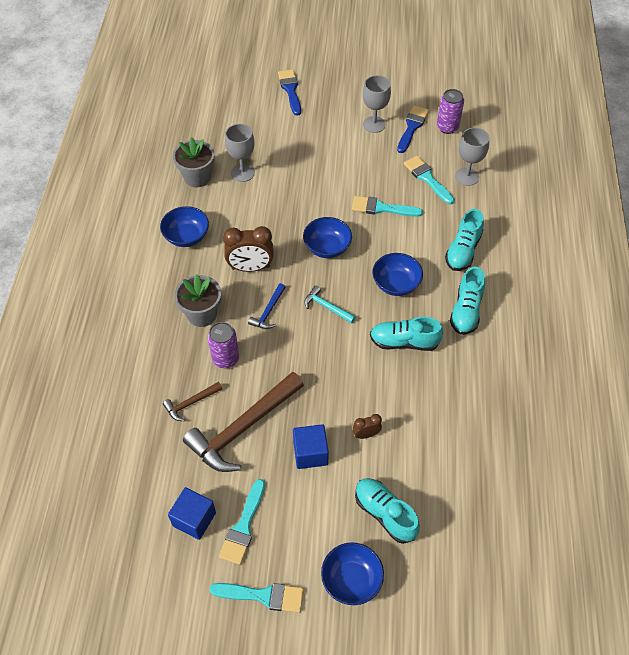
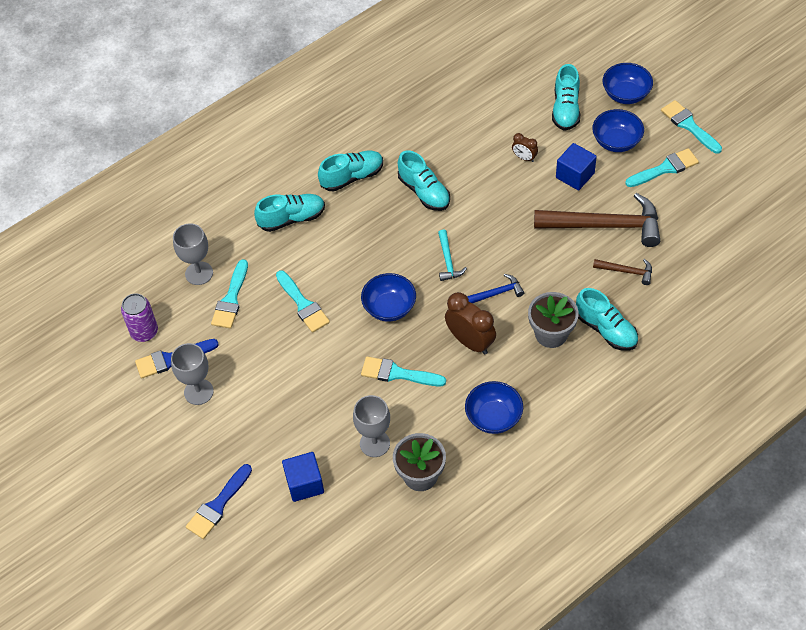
camera: 130 degrees left, 0 degrees up
(166, 347) = (606, 329): none -> turquoise shoe
(194, 519) = (694, 196): blue cube -> blue cube (304, 484)
(225, 358) = (568, 283): purple can -> none
(274, 216) = (398, 373): none -> turquoise brush
(396, 284) = (375, 235): blue bowl -> blue bowl (616, 141)

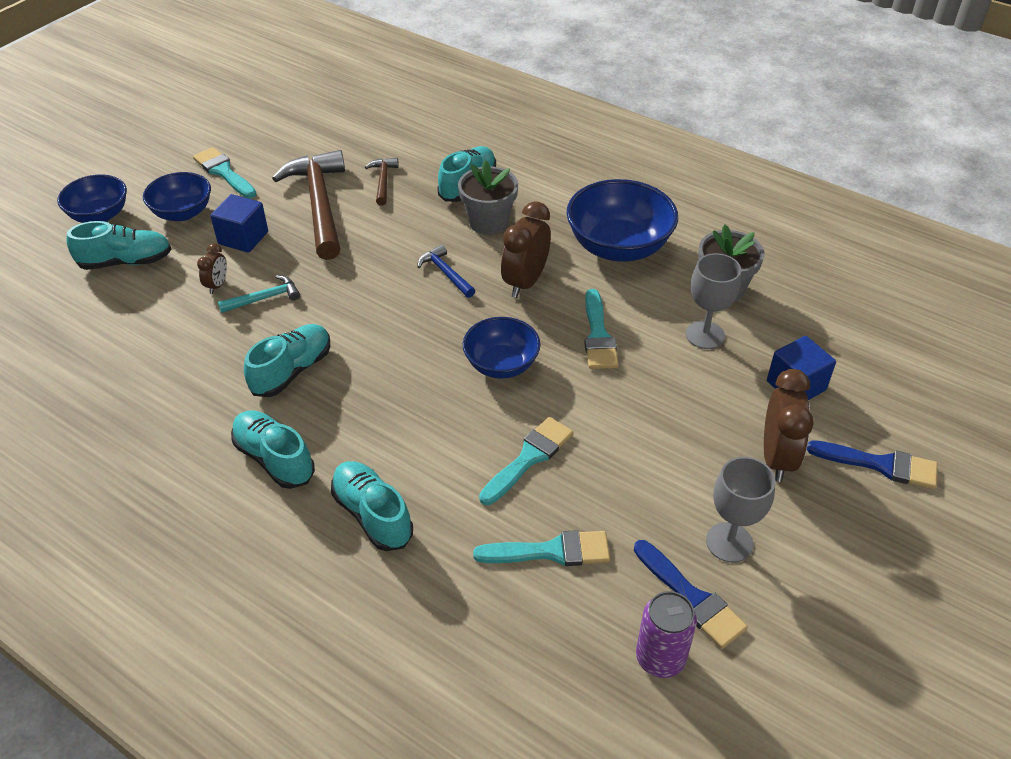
camera: 110 degrees left, 10 degrees down
(199, 273) = (516, 614): grey goblet -> none
(248, 444) = (777, 458): none -> brown clock
(448, 260) = (407, 324): turquoise hammer -> turquoise hammer (264, 298)
(493, 417) = (618, 247): blue bowl -> blue bowl, size x1.59
(689, 125) = (153, 163): turquoise brush -> none

